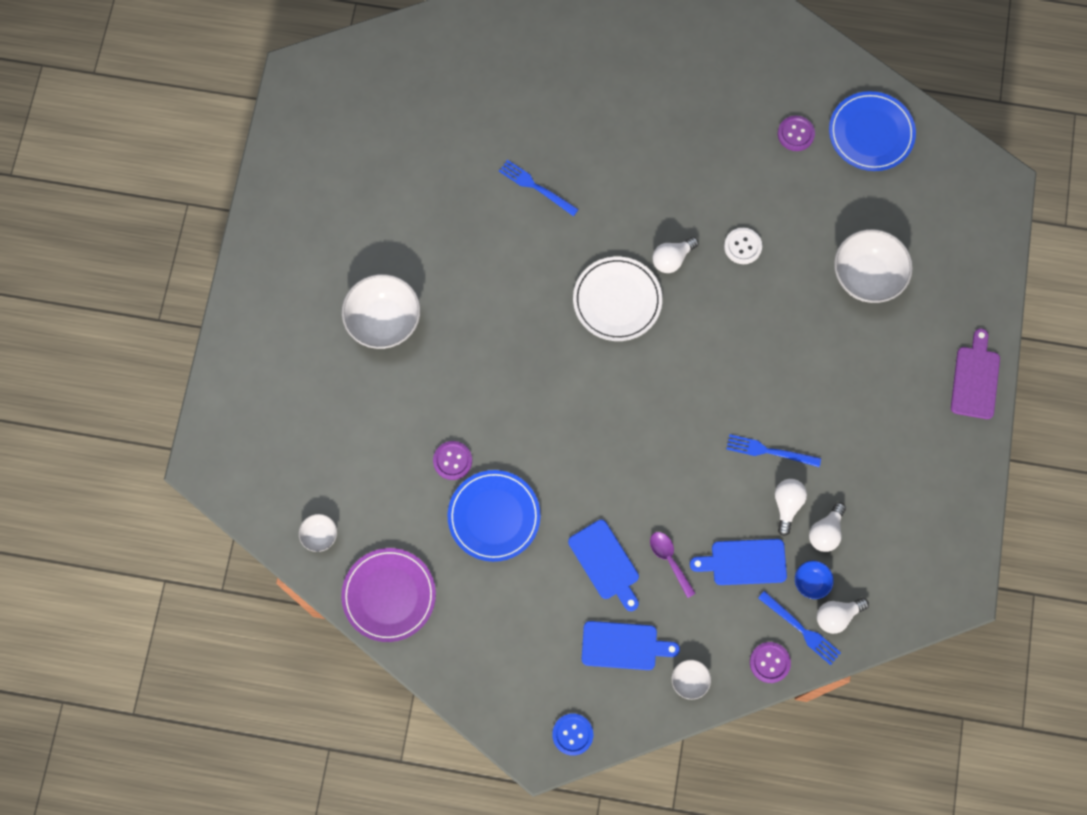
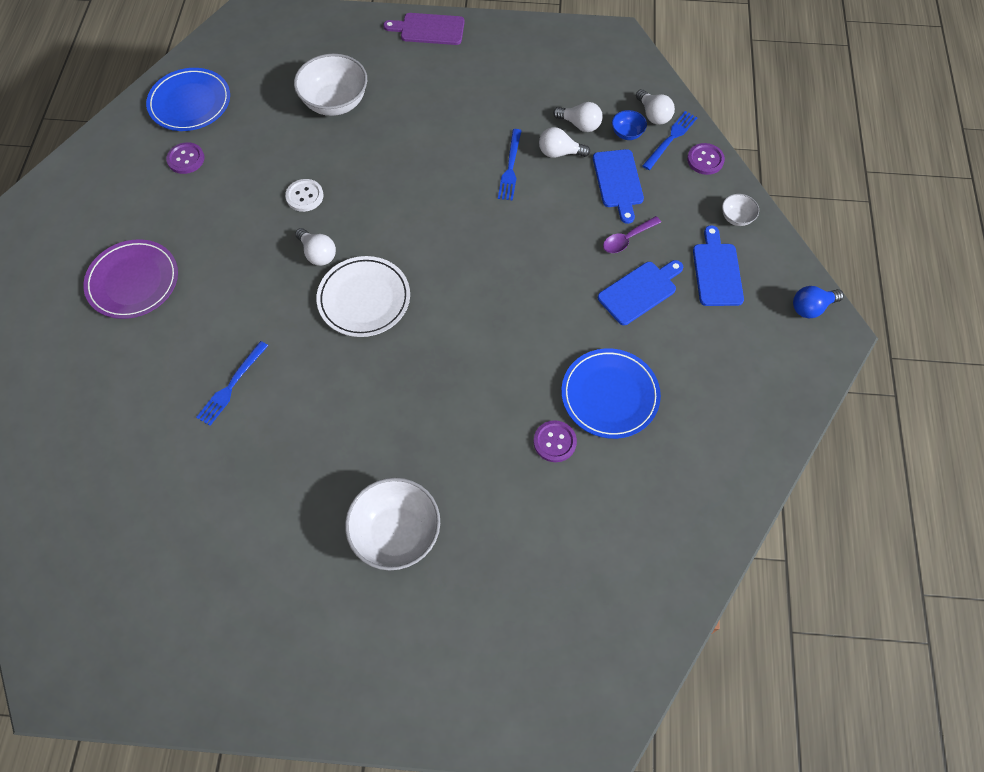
camera: 95 degrees left, 10 degrees down
(320, 535) = (661, 576): white bowl -> none
(389, 595) = (714, 492): purple plate -> purple plate (133, 281)
(572, 734) = (811, 307): blue button -> blue light bulb

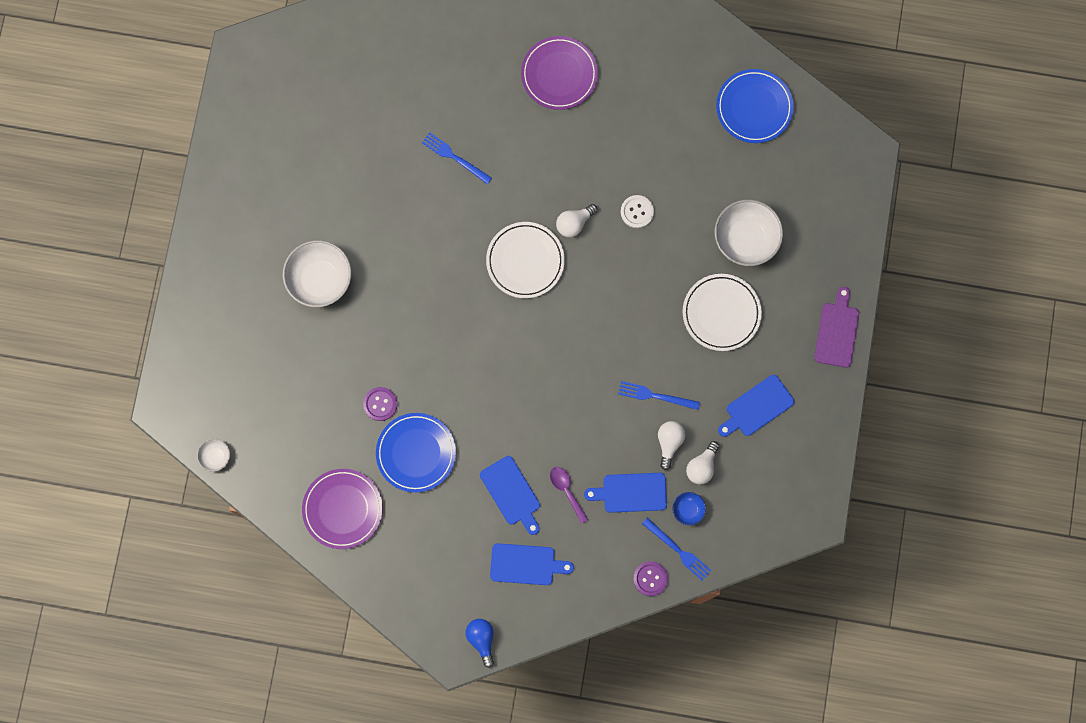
camera: 95 degrees right, 15 degrees up
(186, 159) = (687, 108): purple button -> none
(416, 118) = (721, 313): none -> white plate
(512, 85) = (757, 407): none -> blue cutting board
(653, 115) = (709, 539): white light bulb -> none
(694, 473) = (343, 509): none -> purple plate
(736, 217) = (581, 594): white bowl -> white bowl (215, 456)

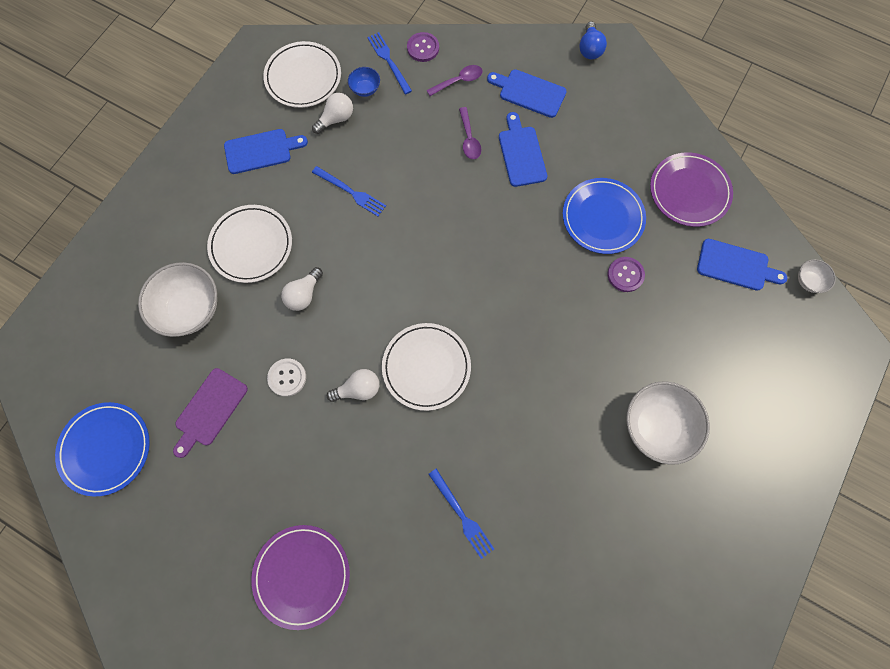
camera: 160 degrees left, 5 degrees down
(600, 552) = (458, 81): none -> purple spoon
(631, 492) = (410, 119): blue cutting board -> blue cutting board (736, 266)
(669, 443) = (356, 148): white light bulb -> white light bulb (304, 294)
(754, 500) = (303, 77): none -> white plate
(837, 331) = (151, 191): purple cutting board -> purple cutting board (209, 410)

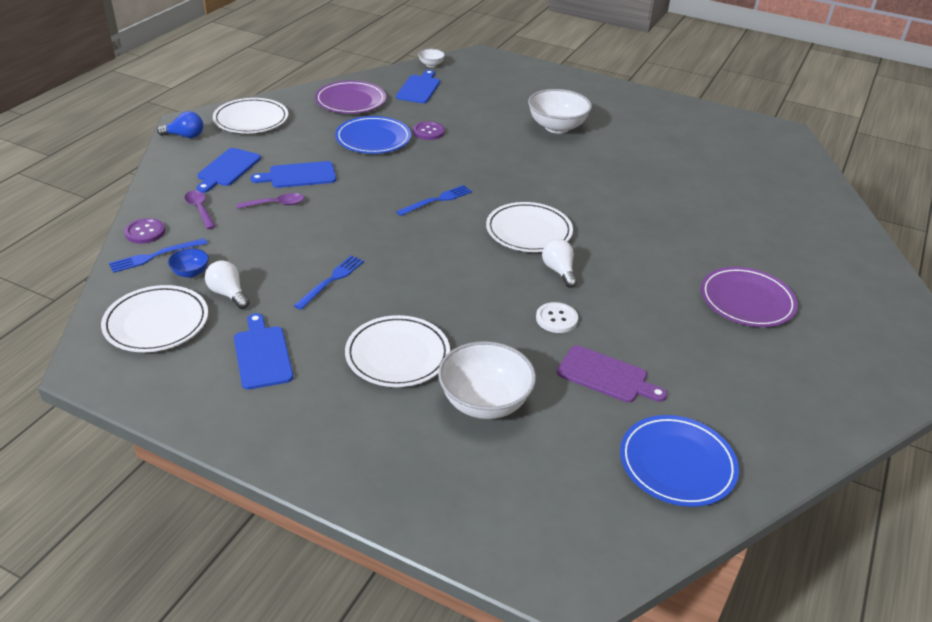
camera: 95 degrees left, 35 degrees down
(304, 294) = (459, 311): white light bulb -> none
(461, 515) = (658, 214): blue fork -> blue fork (437, 200)
(631, 100) = (251, 120): none -> white plate

